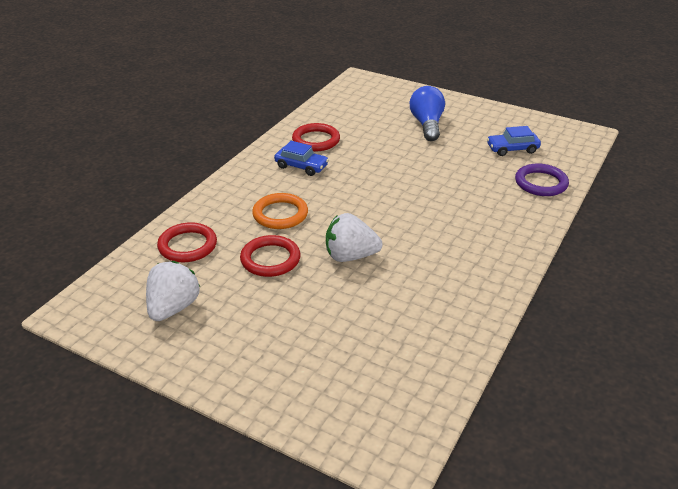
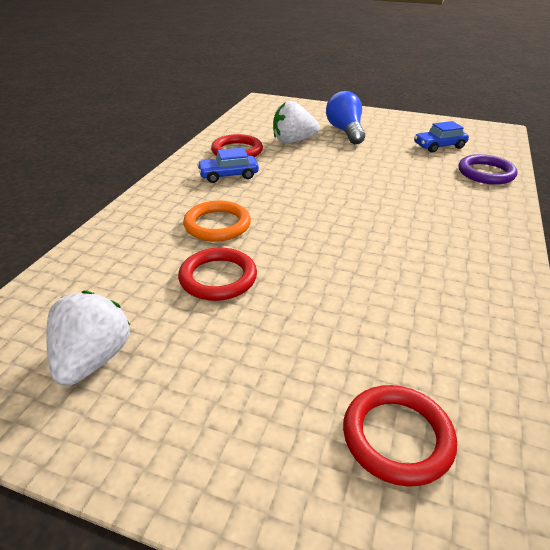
camera: 10 degrees left, 0 degrees up
(187, 246) = (106, 271): red ring -> red ring (397, 437)
(301, 166) = (228, 175): blue car -> blue car turned 150 degrees clockwise
(350, 256) = (317, 265): white strawberry -> white strawberry (293, 141)

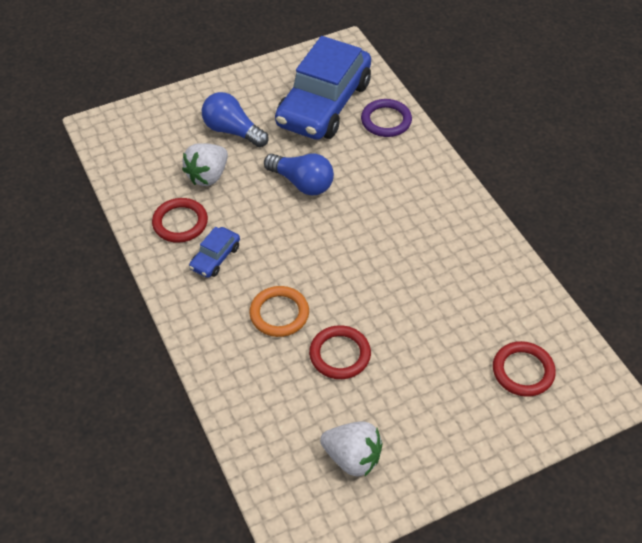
camera: 45 degrees left, 15 degrees up
(92, 360) = (352, 458): white strawberry -> white strawberry turned 150 degrees clockwise
(357, 172) = (302, 183): none -> blue light bulb
(439, 146) = (324, 104): blue car -> blue car, size x2.40

